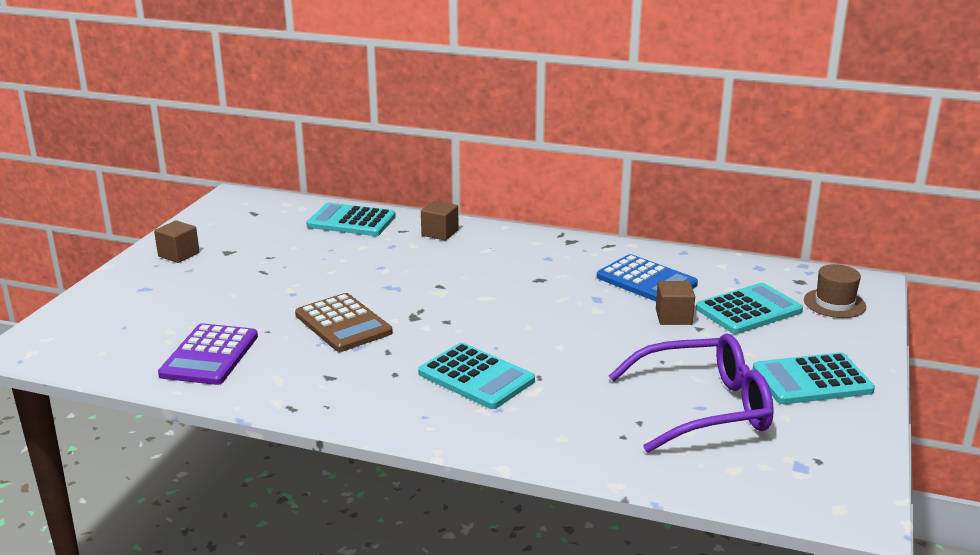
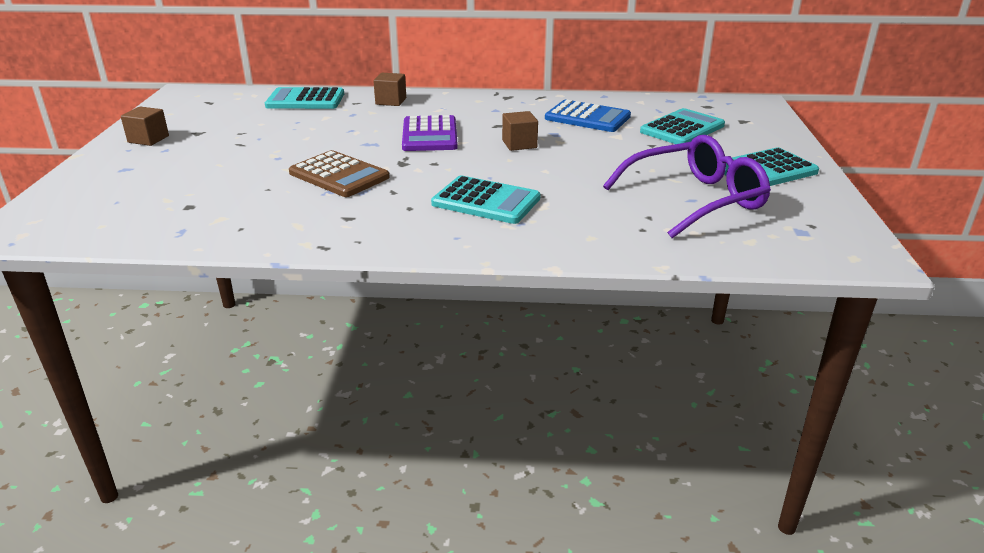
camera: 15 degrees left, 5 degrees up
(210, 355) = (218, 215): purple calculator -> purple calculator (430, 135)
(673, 317) = (626, 139): brown cube -> brown cube (519, 144)
(834, 303) = (744, 118): brown hat -> none

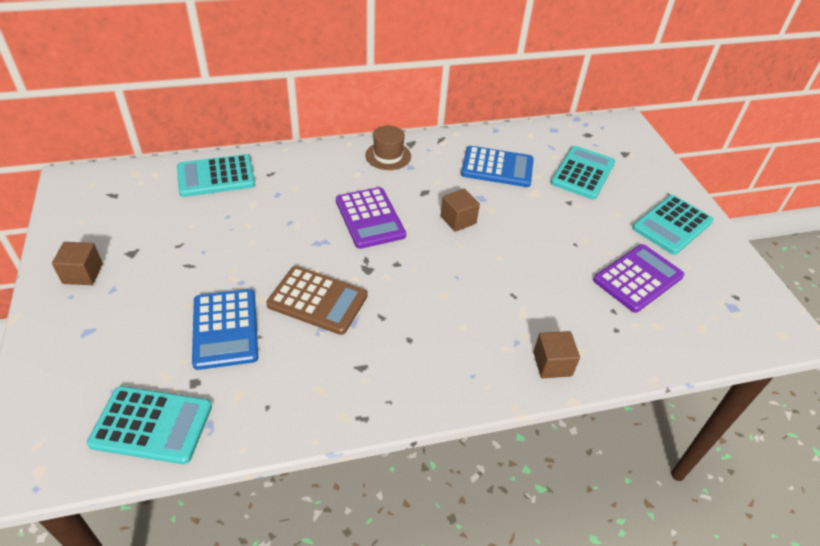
camera: 20 degrees left, 15 degrees up
(241, 181) = (225, 329): none -> blue calculator
(391, 101) = (304, 166): brown cube -> brown cube (552, 364)
(478, 102) = (388, 156): none -> brown hat
(486, 201) = (471, 315): turquoise calculator -> turquoise calculator (152, 425)
(695, 199) = (638, 278): purple glasses -> purple calculator

